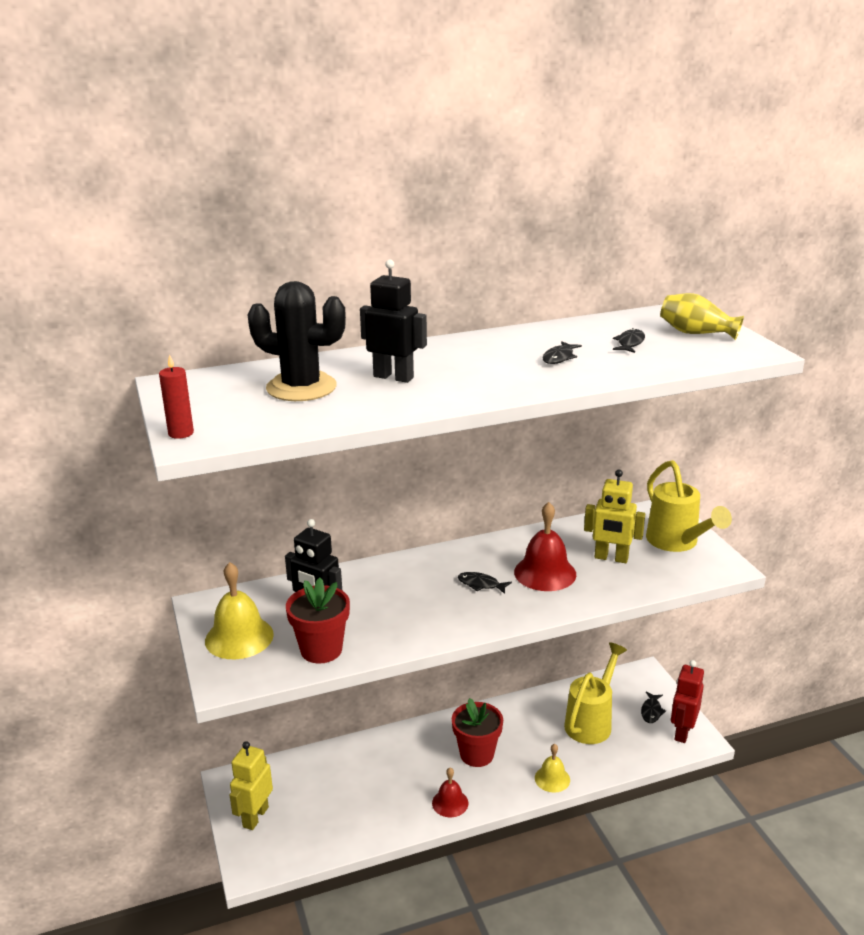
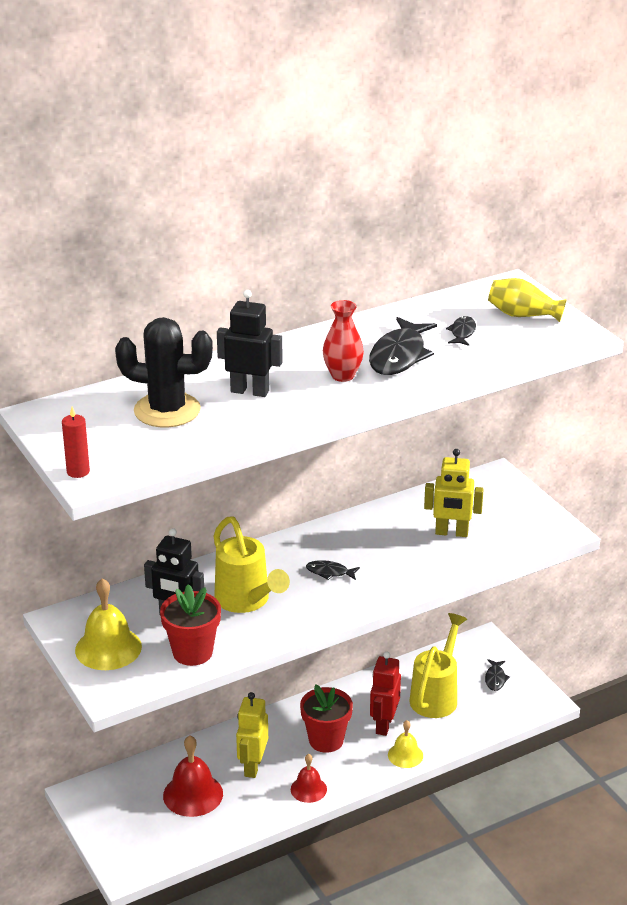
camera: 10 degrees left, 5 degrees up
(255, 817) = (116, 824): yellow robot -> yellow robot (252, 766)
(495, 370) = (342, 375): none -> red vase
(545, 573) = (390, 554): red bell -> red bell (193, 794)
(559, 358) = (399, 356): black fish -> black fish, size x2.01
(677, 543) = (513, 511): yellow watering can -> yellow watering can (247, 601)
(682, 732) = (528, 696): red robot -> red robot (384, 725)

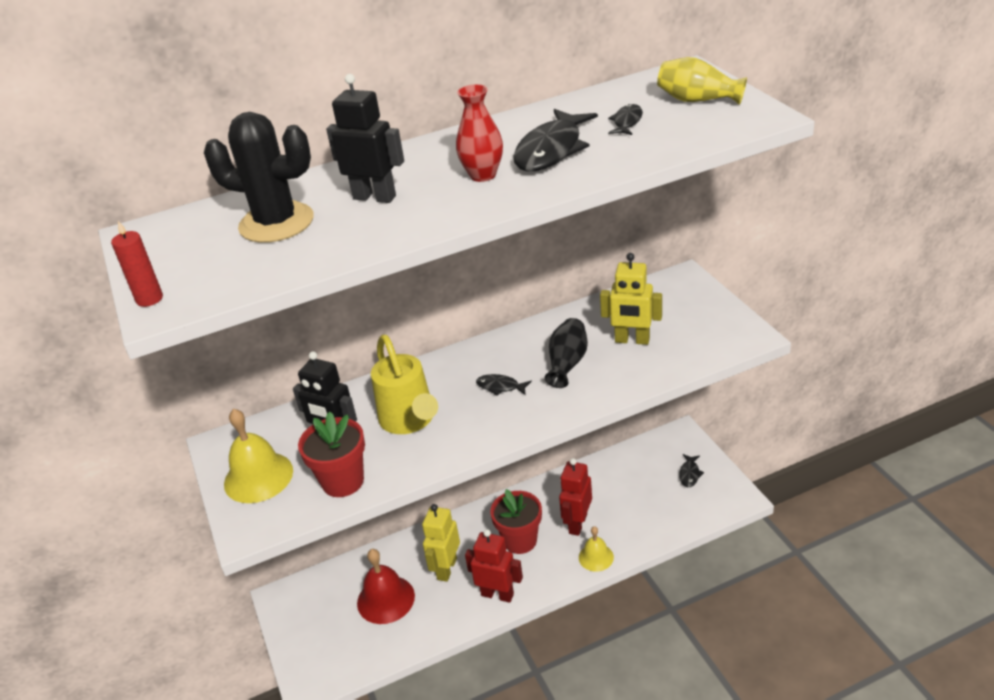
camera: 10 degrees right, 5 degrees up
(308, 789) = (497, 594): red bell -> red robot
(391, 552) = (567, 363): none -> black vase
(436, 695) = (631, 492): yellow watering can -> none

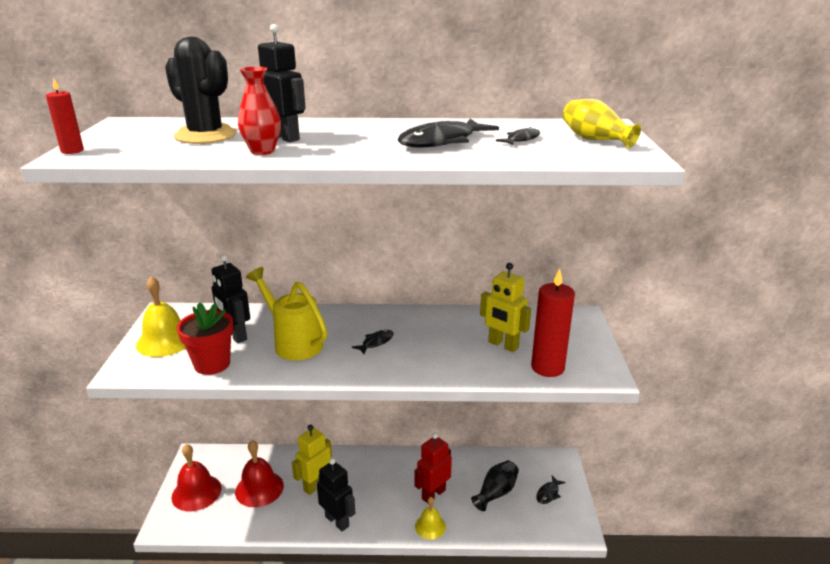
camera: 20 degrees right, 10 degrees down
(316, 635) = (196, 492): none -> red bell
(410, 421) = (293, 342): yellow watering can -> yellow watering can turned 135 degrees clockwise
(483, 175) = (373, 143): red vase -> red vase (262, 151)
(497, 594) = (337, 521): red robot -> black robot
(500, 387) = (376, 342): black fish -> black fish turned 90 degrees clockwise
(520, 540) = (382, 488): red flower pot -> none
(567, 363) = (439, 344): black vase -> black vase (496, 493)
(692, 349) = (547, 367): none -> red candle

